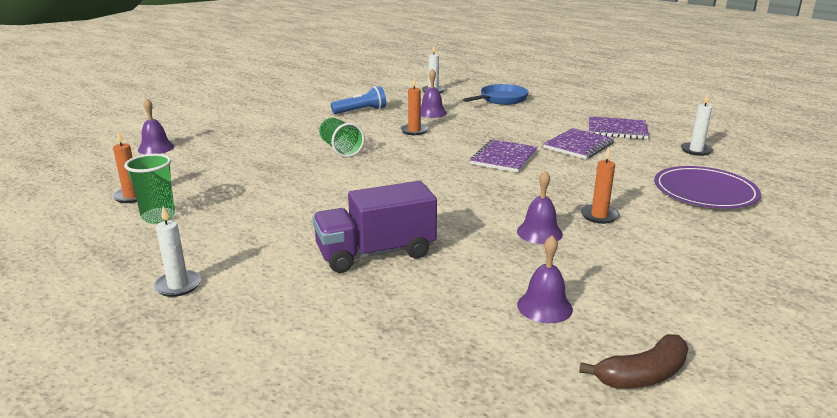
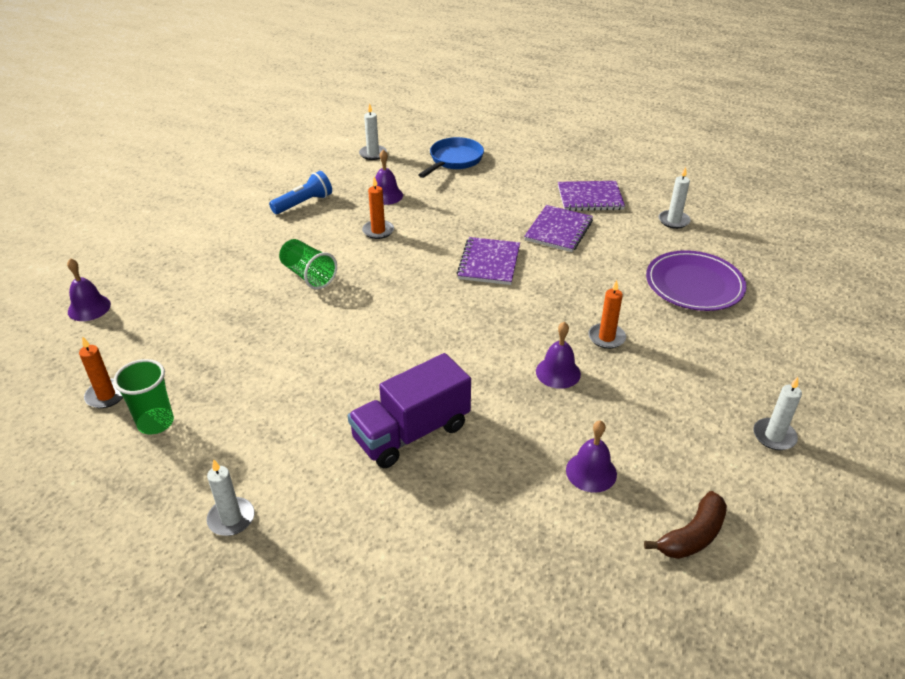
camera: 15 degrees left, 15 degrees up
(766, 310) = (774, 436): none -> white candle

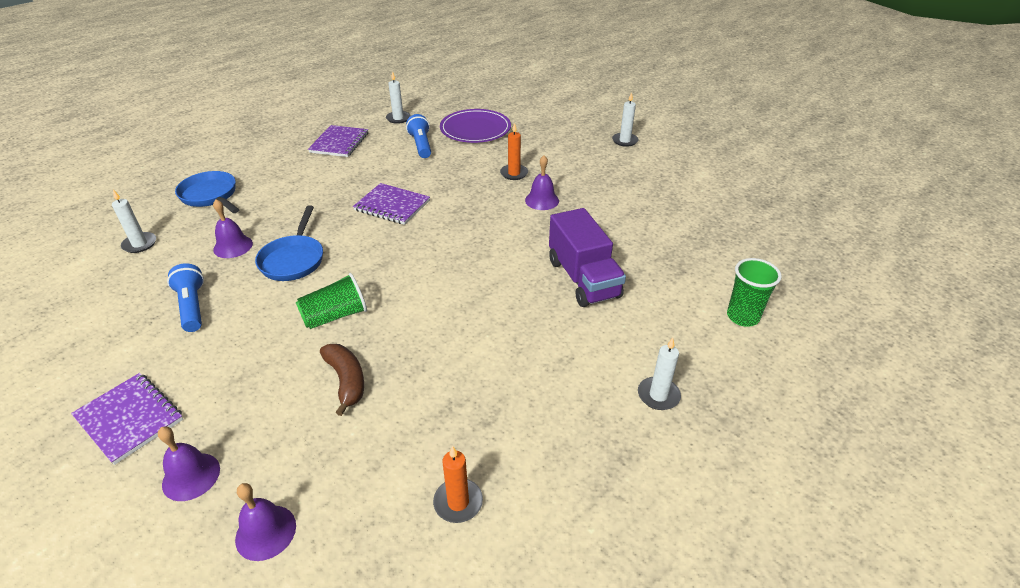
camera: 75 degrees left, 0 degrees up
(155, 423) = (520, 452): green cup -> green cup (742, 317)
(378, 231) = (293, 260): orange candle -> blue pan
(558, 230) = (372, 165): purple notebook -> purple notebook (129, 419)
(591, 472) = (640, 207): purple bell -> purple bell (191, 476)
(624, 252) = (421, 145): none -> blue flashlight
(692, 535) = (695, 185): brown banana -> brown banana (346, 381)

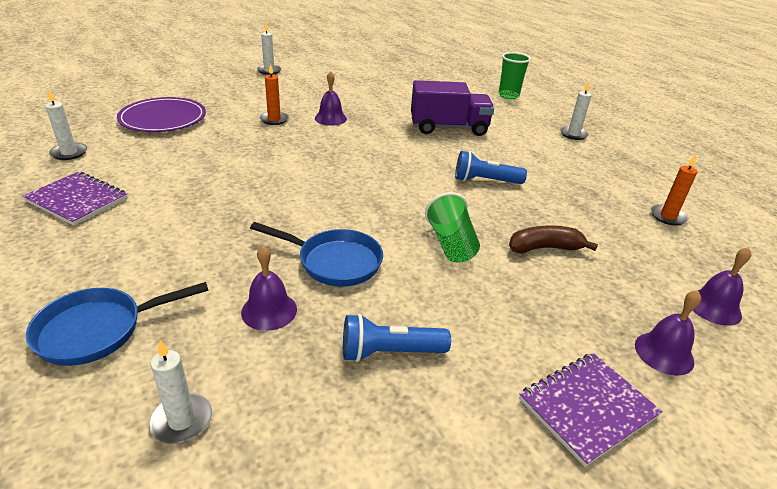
camera: 75 degrees left, 5 degrees down
(392, 205) = (273, 186): purple notebook -> none
(421, 145) = (159, 151): blue flashlight -> blue flashlight (485, 181)

